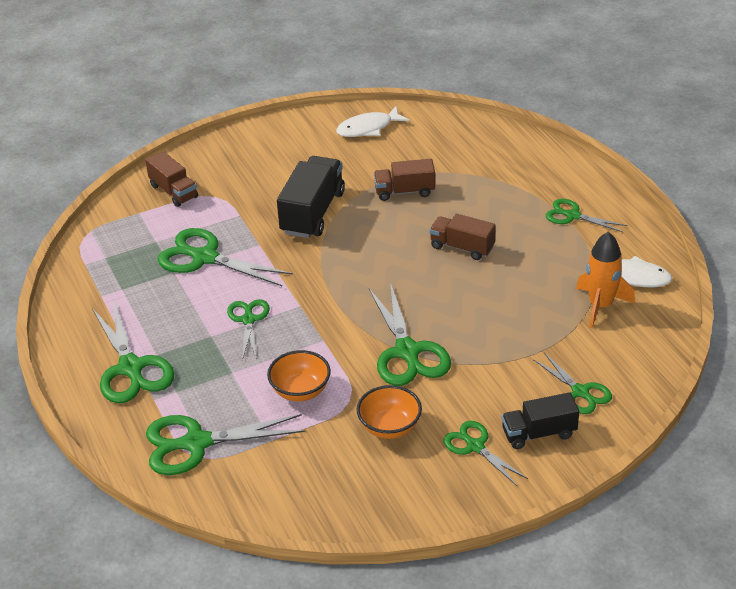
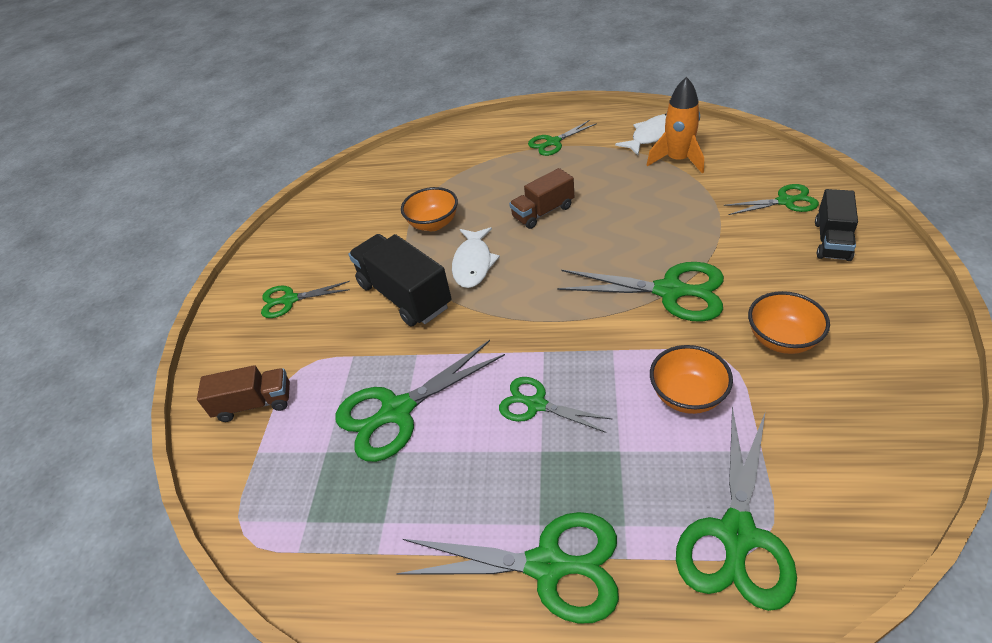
camera: 55 degrees left, 5 degrees up
(368, 128) = (320, 220): white fish -> white fish (473, 263)
(404, 191) = (433, 224): brown truck -> orange bowl
(475, 446) = (835, 286): green scissors -> green scissors (290, 300)

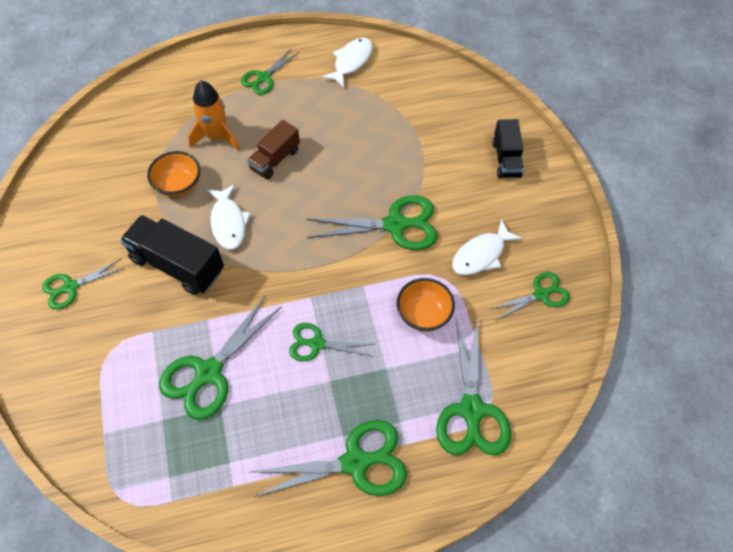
camera: 25 degrees left, 15 degrees up
(254, 403) = (82, 392): brown truck -> none
(677, 160) = (378, 88): orange rocket -> orange rocket (217, 137)
(781, 339) = (481, 254): orange bowl -> white fish
(785, 201) = (468, 124): green scissors -> green scissors (541, 294)

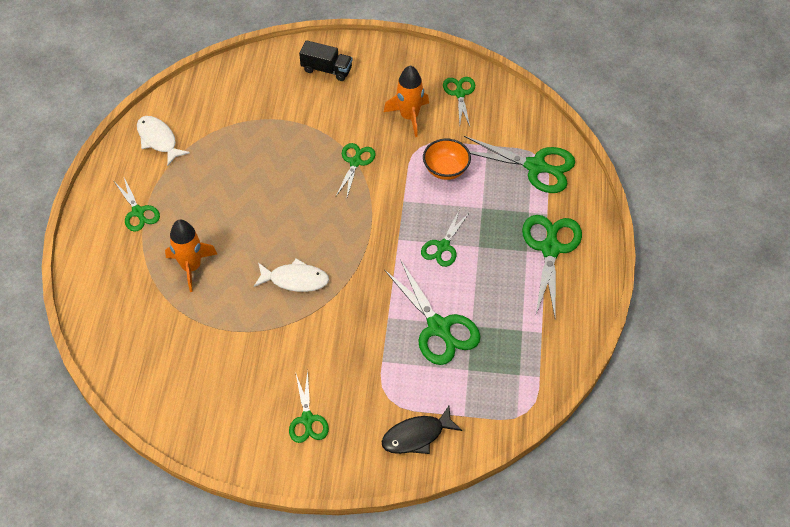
camera: 70 degrees left, 5 degrees down
(70, 392) = (416, 436): none -> black fish
(177, 264) = (322, 328): black truck -> none
(179, 185) = (233, 310): orange bowl -> none
(275, 159) = (242, 228): brown truck -> none
(395, 225) = (355, 162): green scissors -> green scissors, size x0.60
(481, 254) = (409, 116): white fish -> orange rocket

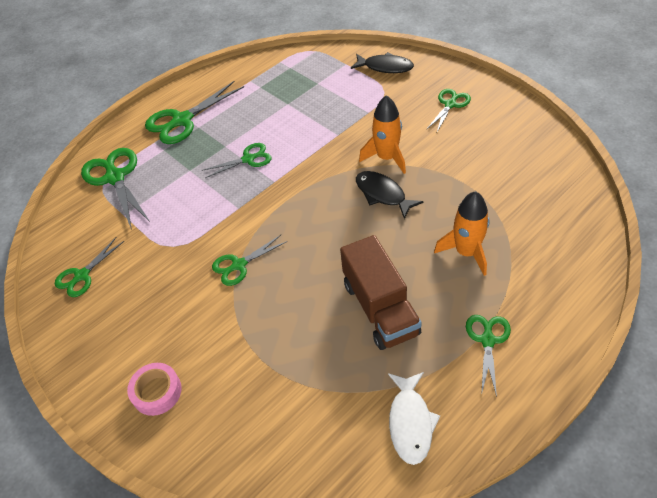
camera: 135 degrees left, 5 degrees down
(226, 191) = (380, 308): none -> brown truck
(295, 280) = (382, 194): white fish -> black fish
(326, 69) = (157, 392): black truck -> pink tape
(409, 116) = (147, 280): orange rocket -> orange rocket (387, 158)
(438, 327) = (310, 113): green scissors -> none
(446, 170) = (178, 214): orange bowl -> none

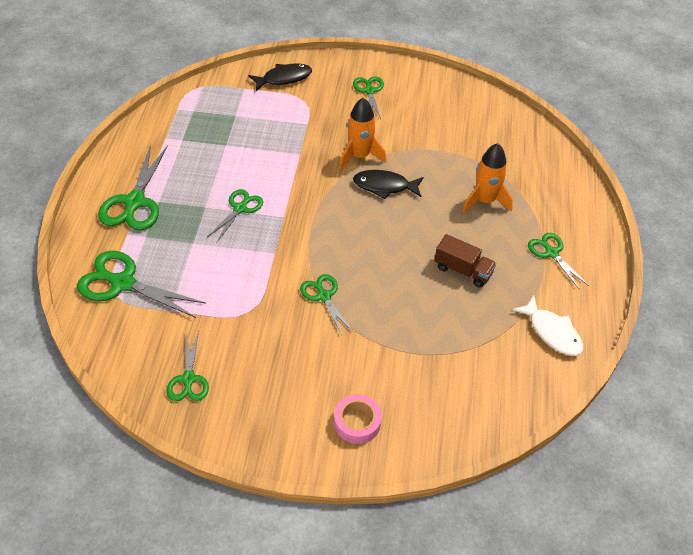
camera: 45 degrees left, 0 degrees up
(239, 265) = (324, 296): green scissors -> green scissors turned 135 degrees clockwise
(380, 308) = (463, 270): brown truck -> brown truck, size x0.63

